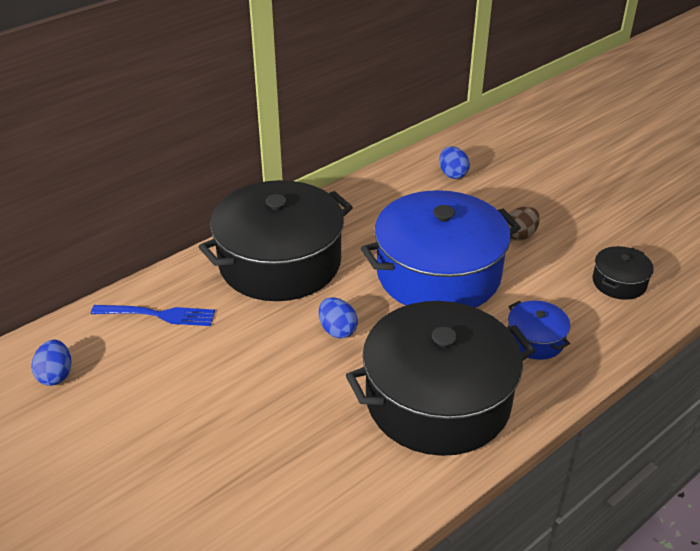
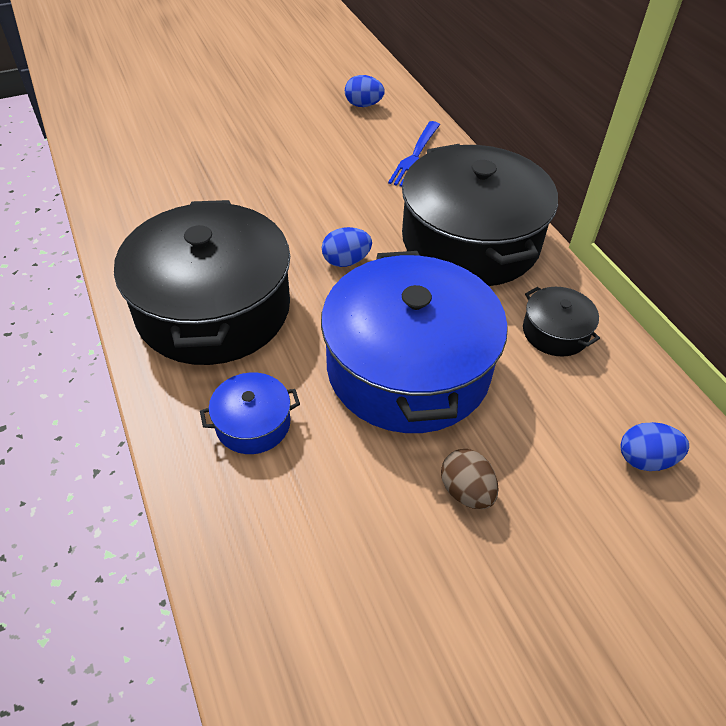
camera: 105 degrees right, 10 degrees up
(619, 282) = (316, 581): black pot -> black pot (555, 332)

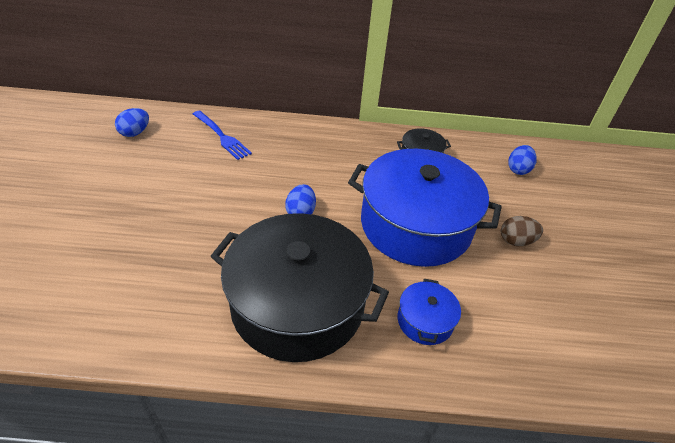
camera: 65 degrees left, 5 degrees down
(470, 241) = (325, 151): black pot -> none

